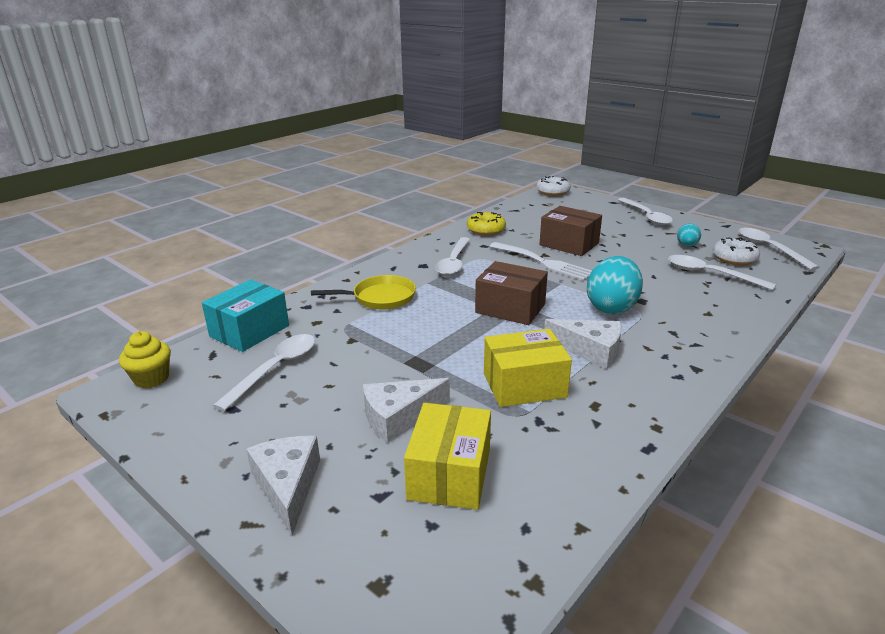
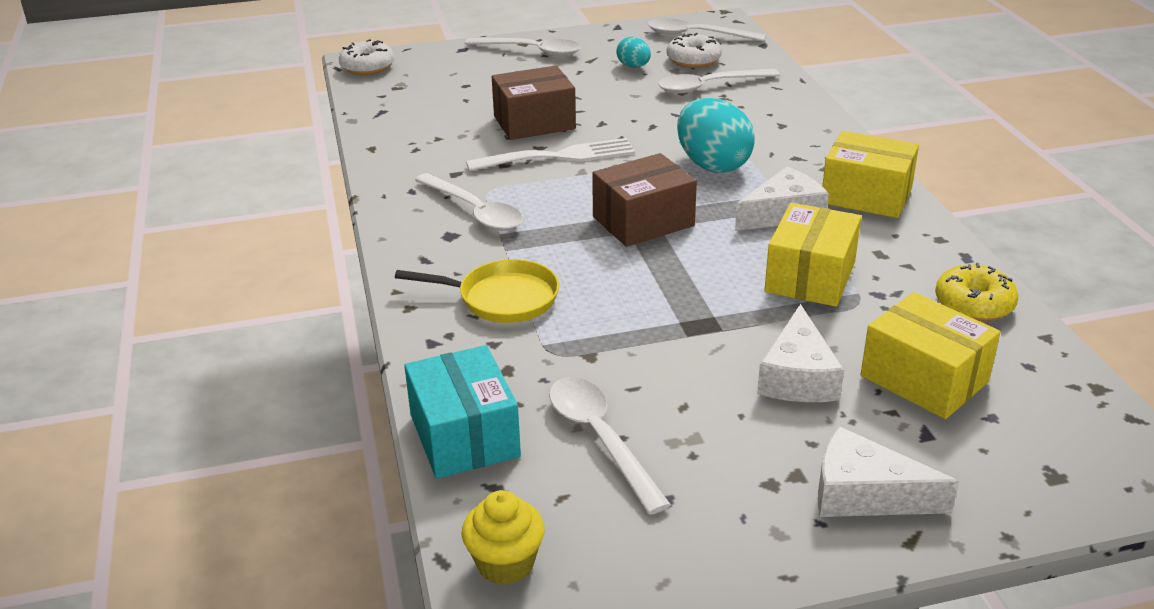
camera: 55 degrees left, 5 degrees up
(380, 298) = (502, 298): yellow pan -> yellow pan turned 75 degrees clockwise
(486, 230) = (411, 154): yellow donut -> yellow donut (974, 304)
(667, 375) = (866, 196): none -> yellow box

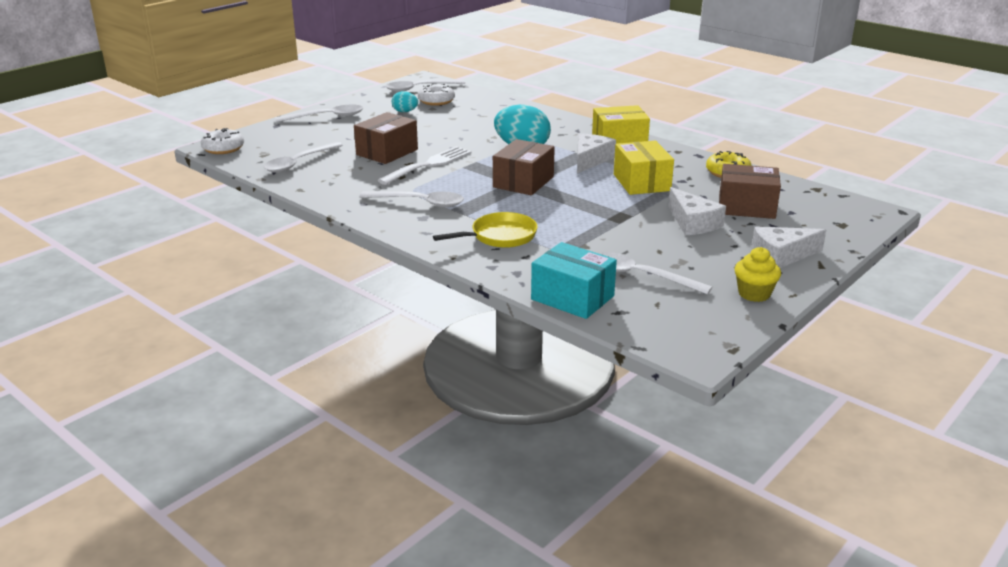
camera: 35 degrees left, 5 degrees down
(505, 564) = (670, 337): yellow cupcake -> yellow cupcake (754, 294)
(709, 86) = (465, 112): white spoon -> white spoon (299, 163)
(924, 379) = (746, 207): yellow box -> brown box

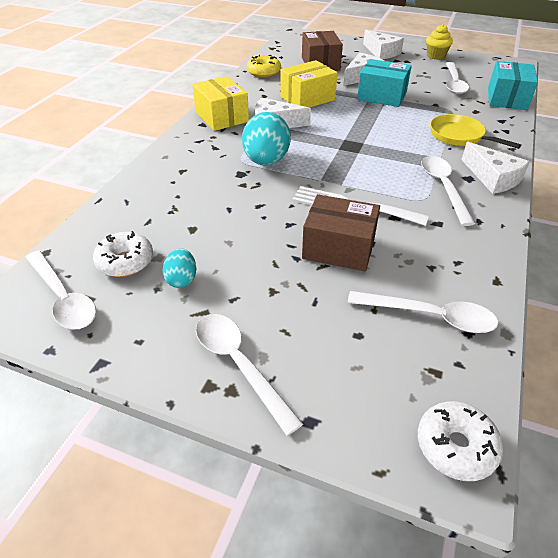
camera: 110 degrees left, 15 degrees up
(412, 228) = (492, 178): none -> white cheese
(523, 182) = (349, 145): brown box -> none
(626, 221) = (382, 96): none -> turquoise box

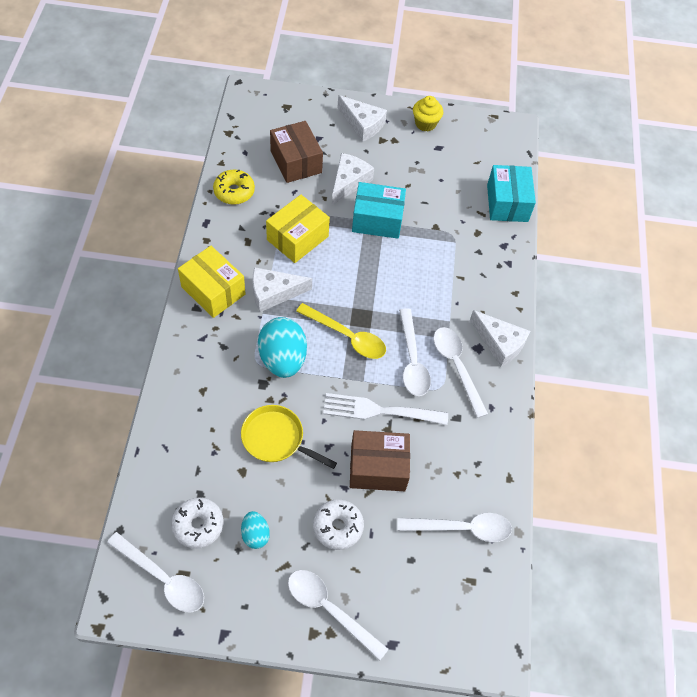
camera: 20 degrees left, 15 degrees up
(334, 155) = (347, 336): none -> yellow spoon
(454, 83) = (451, 181): white spoon -> white spoon (412, 360)
(455, 446) = (490, 639): white donut -> white donut (337, 527)
(459, 136) = (464, 281): yellow pan -> yellow pan (276, 439)

